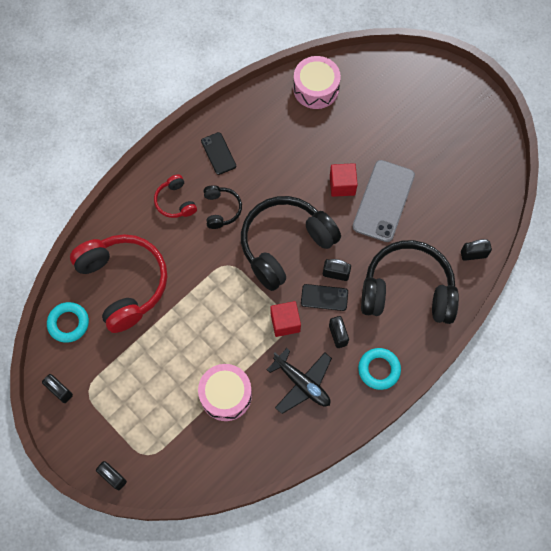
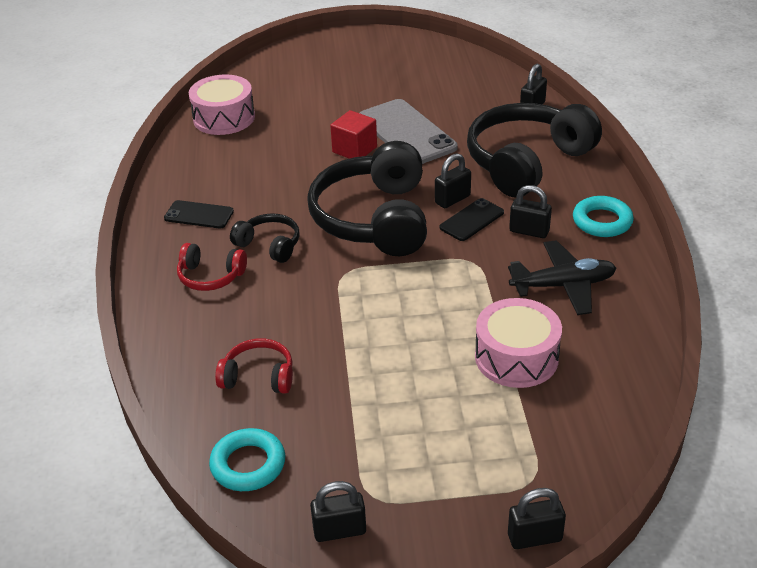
camera: 50 degrees left, 30 degrees down
(124, 283) = (258, 376): red headphones -> red headphones, size x0.47
(285, 322) = (470, 263): red cube -> none

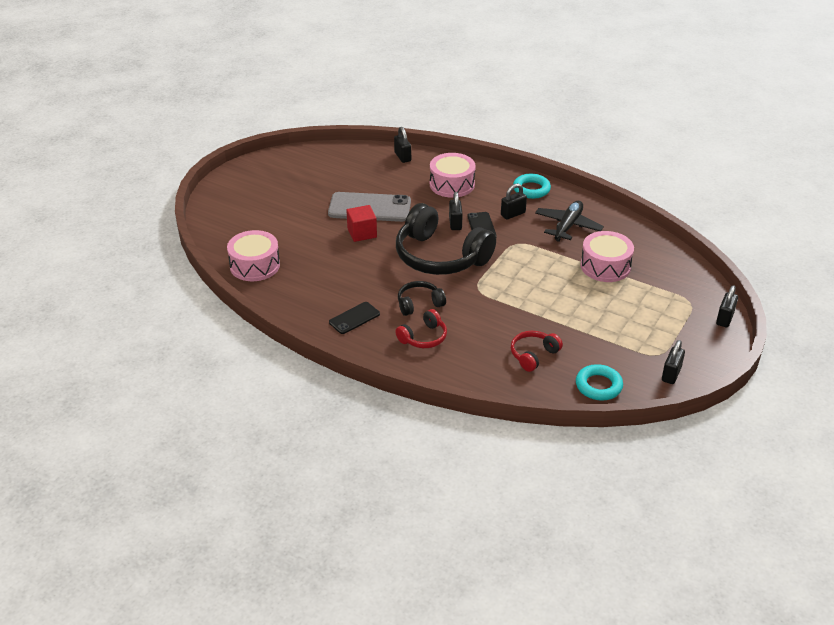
camera: 55 degrees left, 0 degrees up
(526, 162) = (452, 184): black headphones -> pink drum

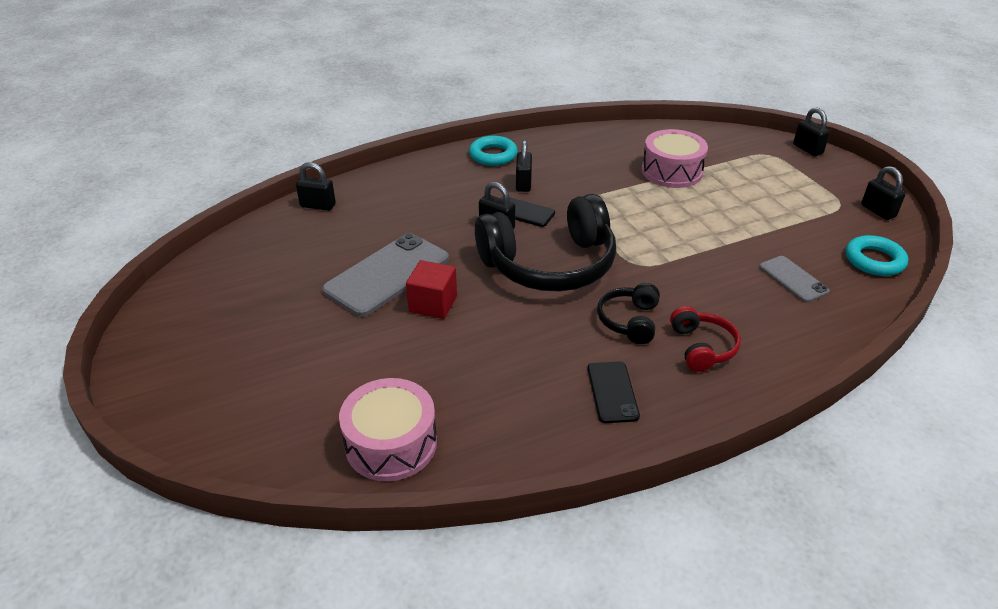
camera: 55 degrees left, 0 degrees up
(452, 184) = (419, 197): pink drum -> none
(533, 355) = (793, 279): red headphones -> grey phone
(567, 226) = (582, 163): black plane -> none

